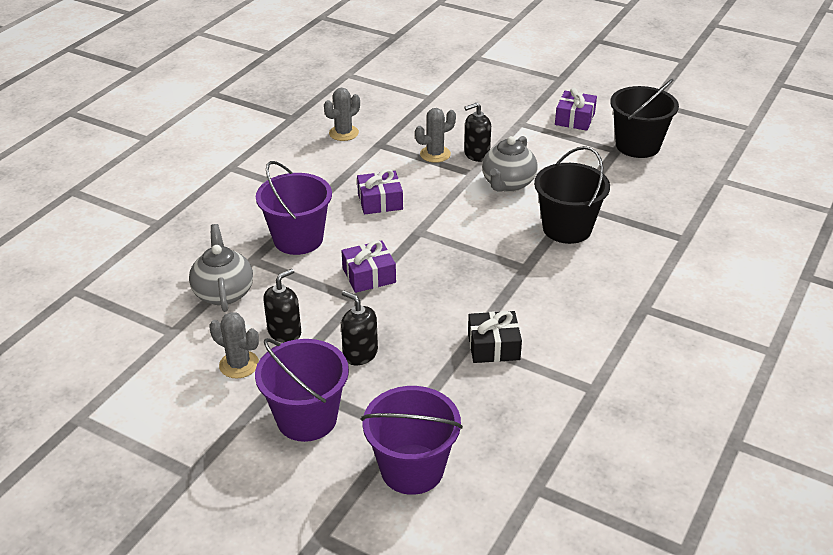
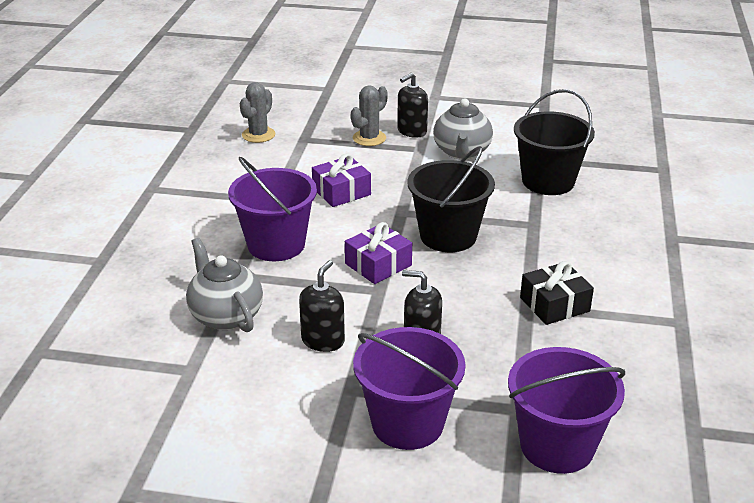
camera: 20 degrees left, 5 degrees down
(239, 364) = (292, 386): grey cactus -> none
(574, 119) = (485, 85): purple gift -> none
(637, 145) = (561, 98): black bucket -> black bucket (448, 236)

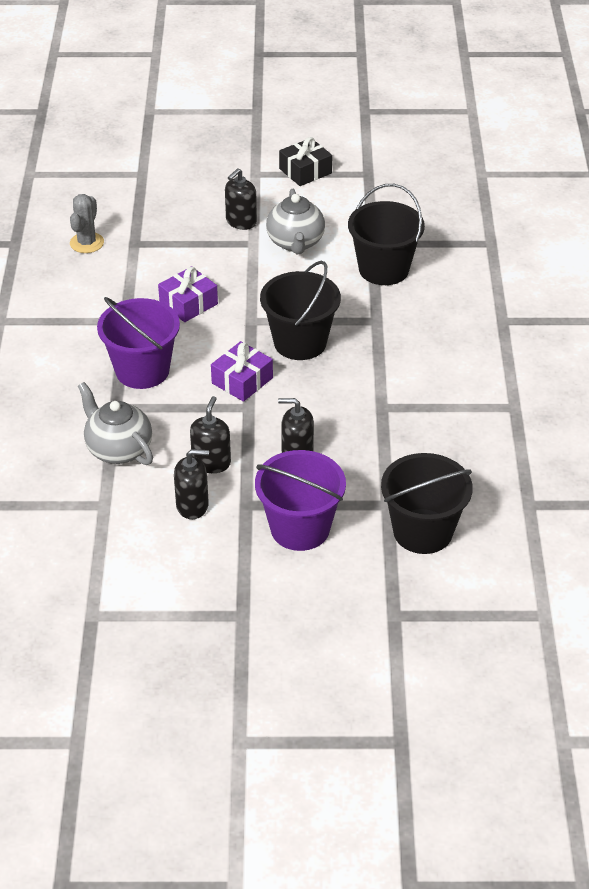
camera: 10 degrees left, 10 degrees up
(289, 383) = (192, 505): none -> black soap dispenser
(369, 138) = (200, 235): grey cactus -> none
(554, 304) = (405, 402): black gift -> black gift (305, 171)
(557, 446) = (422, 531): purple bucket -> black bucket

